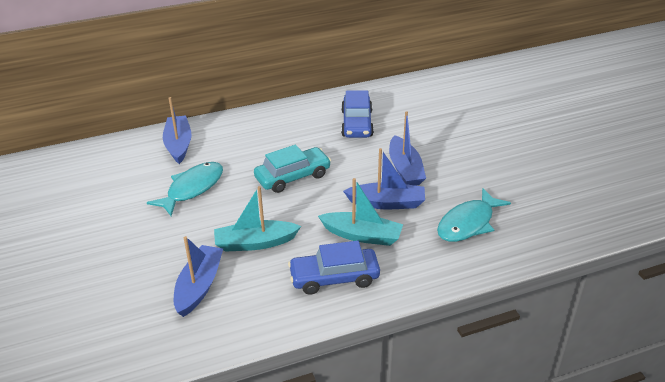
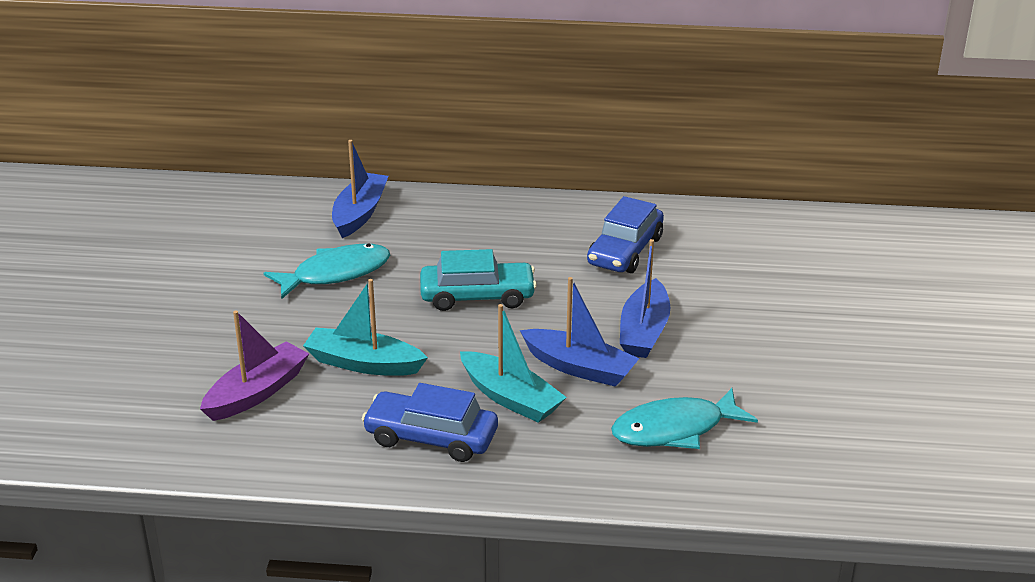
camera: 25 degrees right, 5 degrees down
(199, 286) = (257, 392): blue boat -> purple boat

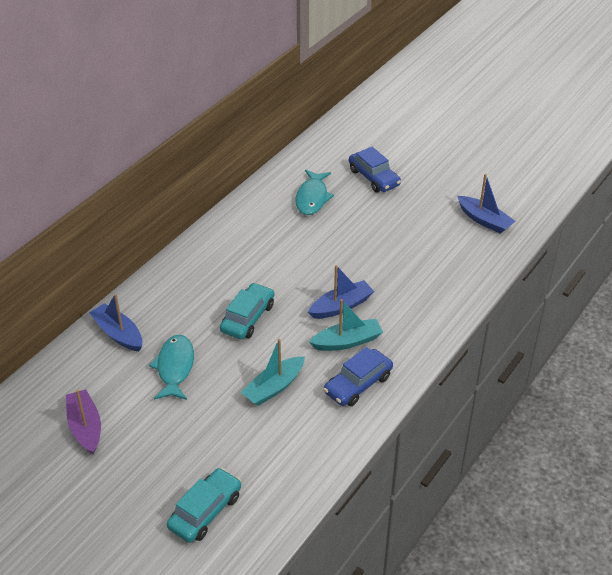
camera: 60 degrees left, 10 degrees up
(105, 385) = (205, 511): none -> turquoise car
(257, 392) = (266, 442): purple boat -> purple boat (85, 427)
(625, 251) = (253, 245): blue car -> blue car (374, 178)
(644, 331) = (329, 270): blue boat -> blue boat (484, 220)
(675, 429) = (412, 295): turquoise fish -> turquoise fish (312, 198)

